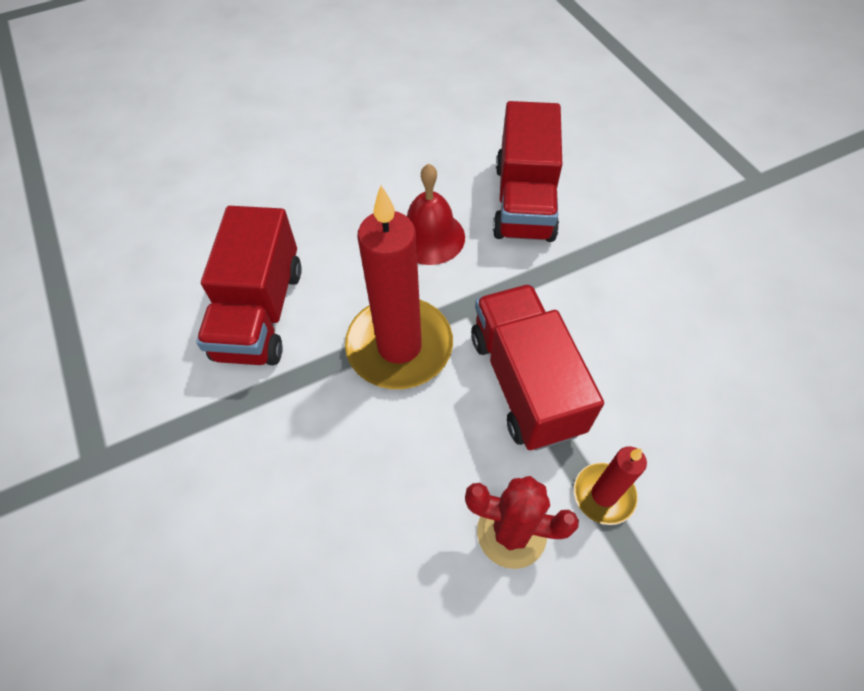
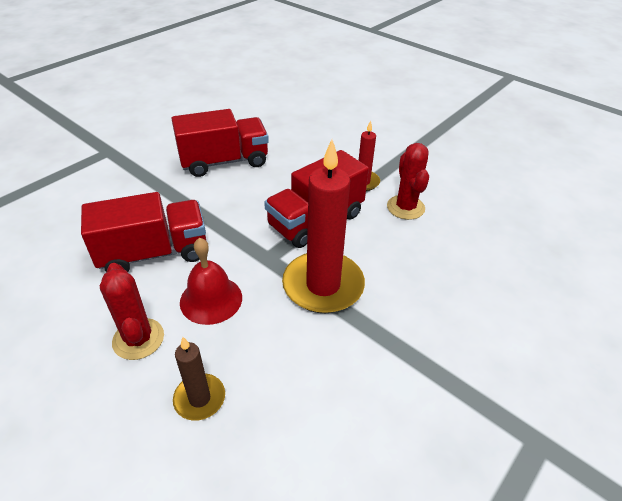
camera: 115 degrees left, 15 degrees down
(260, 312) = (341, 390): red truck -> red truck (224, 162)
(319, 208) = (199, 398): none -> brown candle
(407, 177) = (138, 339): none -> red cactus

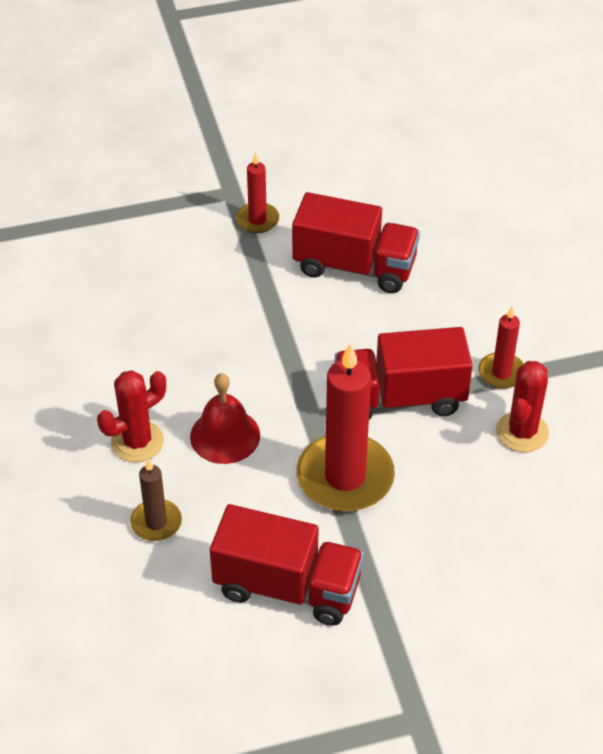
camera: 35 degrees right, 5 degrees up
(138, 160) = (257, 220): none -> red candle
(138, 339) = (137, 442): red cactus -> red cactus turned 45 degrees clockwise
(154, 253) = (202, 356): red truck -> red truck (287, 587)

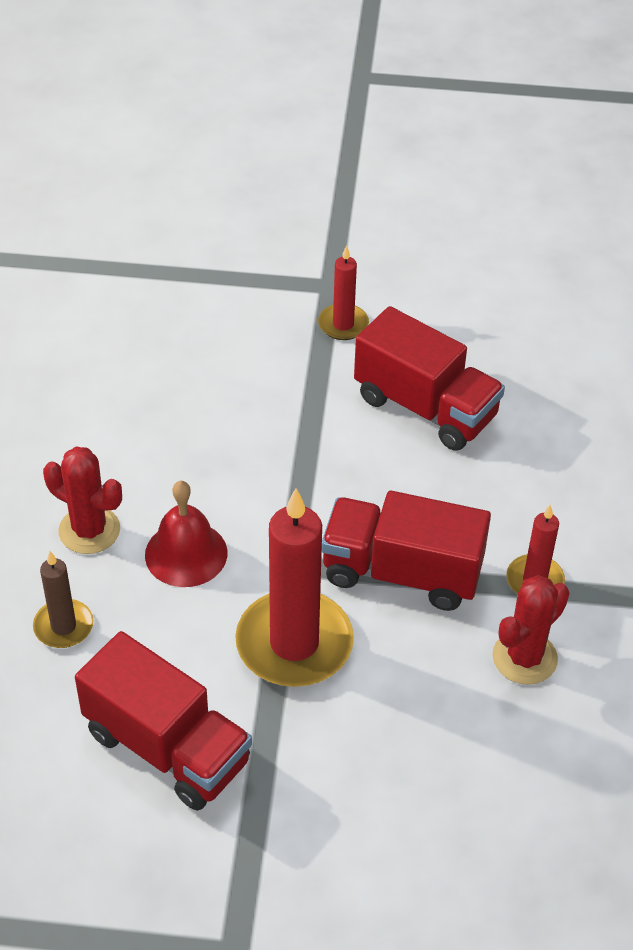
camera: 20 degrees right, 0 degrees up
(137, 442) = (89, 530): red cactus -> red cactus turned 45 degrees clockwise

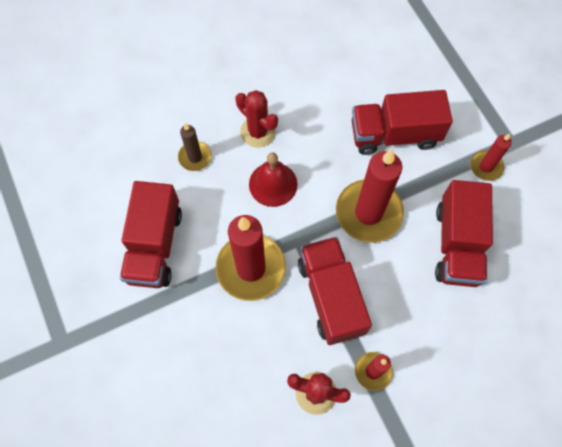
camera: 60 degrees right, 20 degrees up
(89, 530) = (258, 132): red cactus -> red cactus turned 45 degrees counterclockwise
(223, 386) = (394, 134): none -> red truck
(313, 471) = (368, 213): none -> red candle

